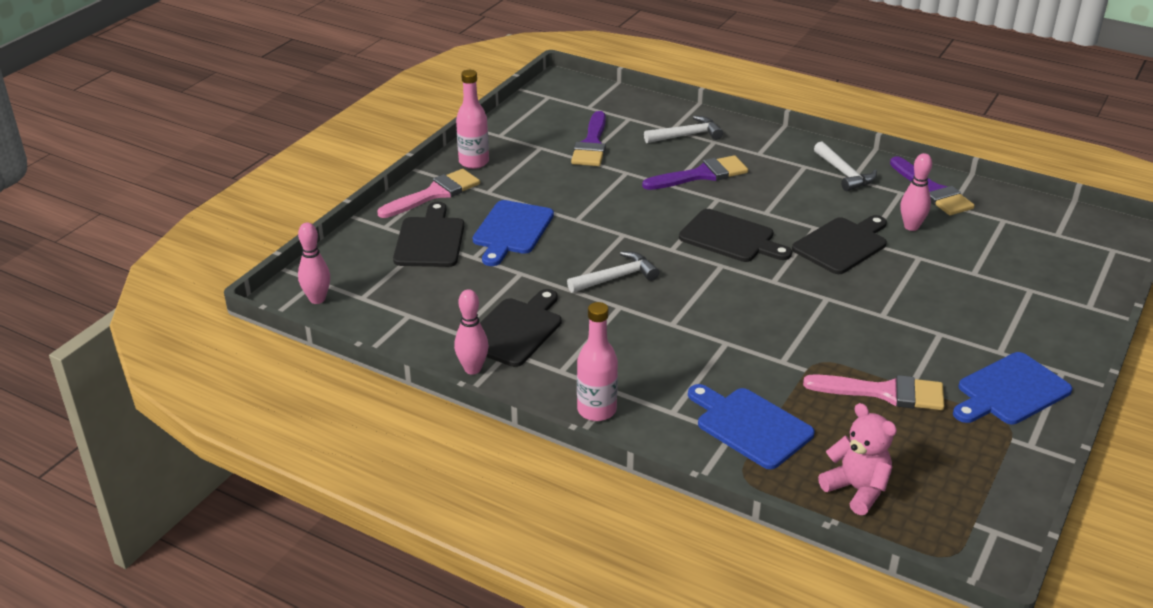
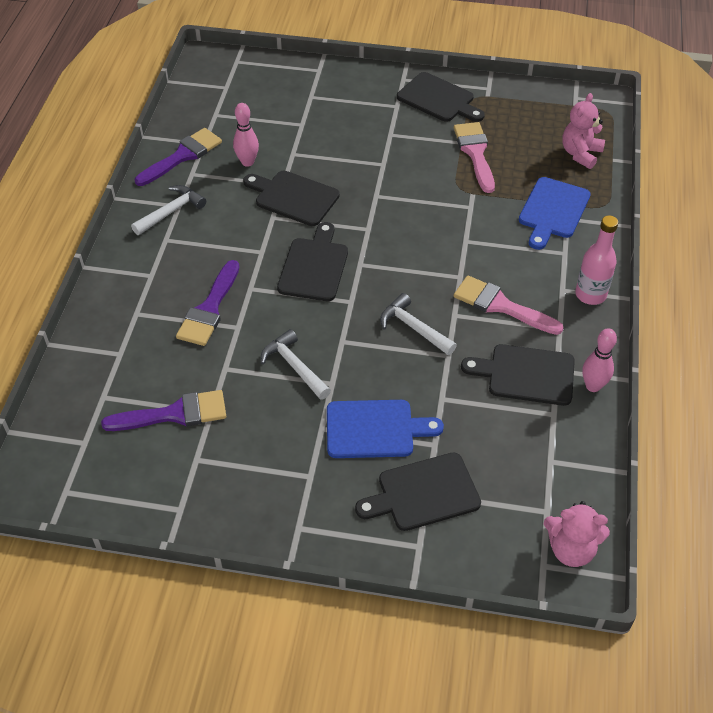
camera: 110 degrees left, 15 degrees up
(317, 299) = (571, 549): pink bowling pin -> pink teddy bear
(434, 194) = (334, 525): pink brush -> pink brush (501, 305)
(474, 162) = (252, 513): pink bottle -> none
(687, 135) = (129, 338): white hammer -> white hammer (294, 366)
(701, 175) = (209, 309): purple brush -> purple brush turned 120 degrees counterclockwise
(1010, 391) = (438, 99): blue cutting board -> black cutting board

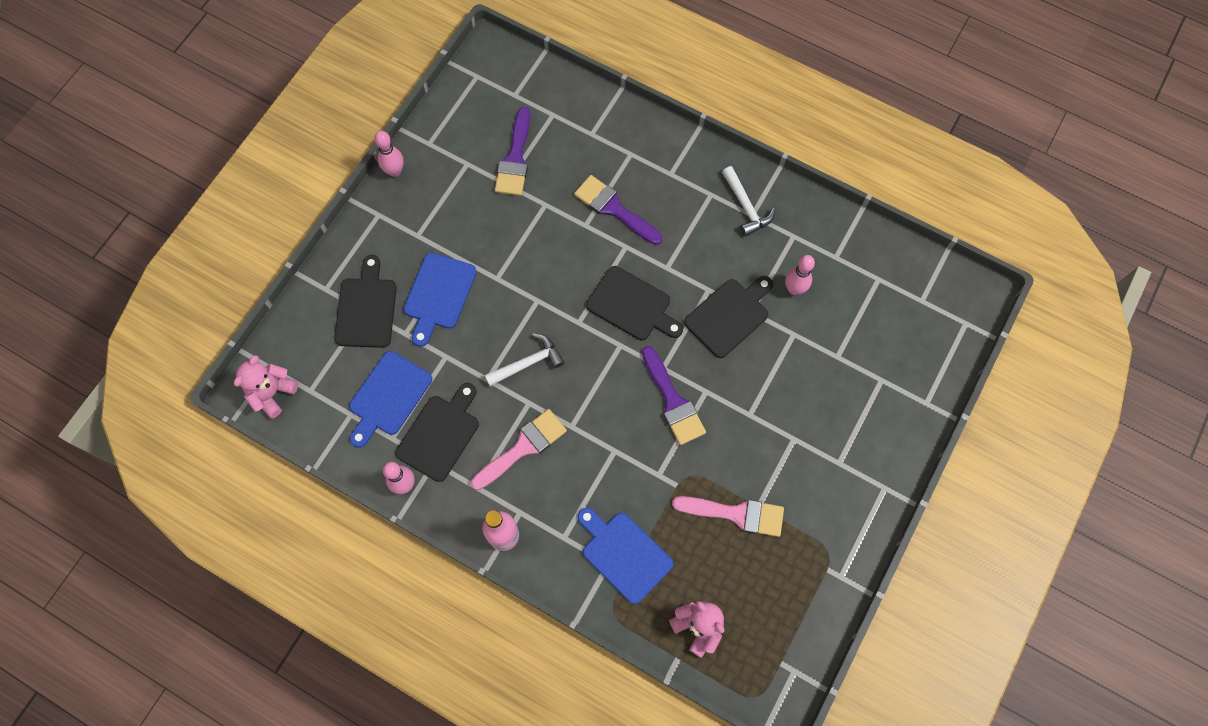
camera: 110 degrees right, 20 degrees up
(182, 156) = (822, 234): purple brush -> purple brush (673, 401)
(232, 532) = (395, 171): none -> pink bowling pin
(294, 366) = (526, 255): white hammer -> none
(438, 99) = (837, 512): black cutting board -> none
(512, 433) = (388, 397): none -> blue cutting board

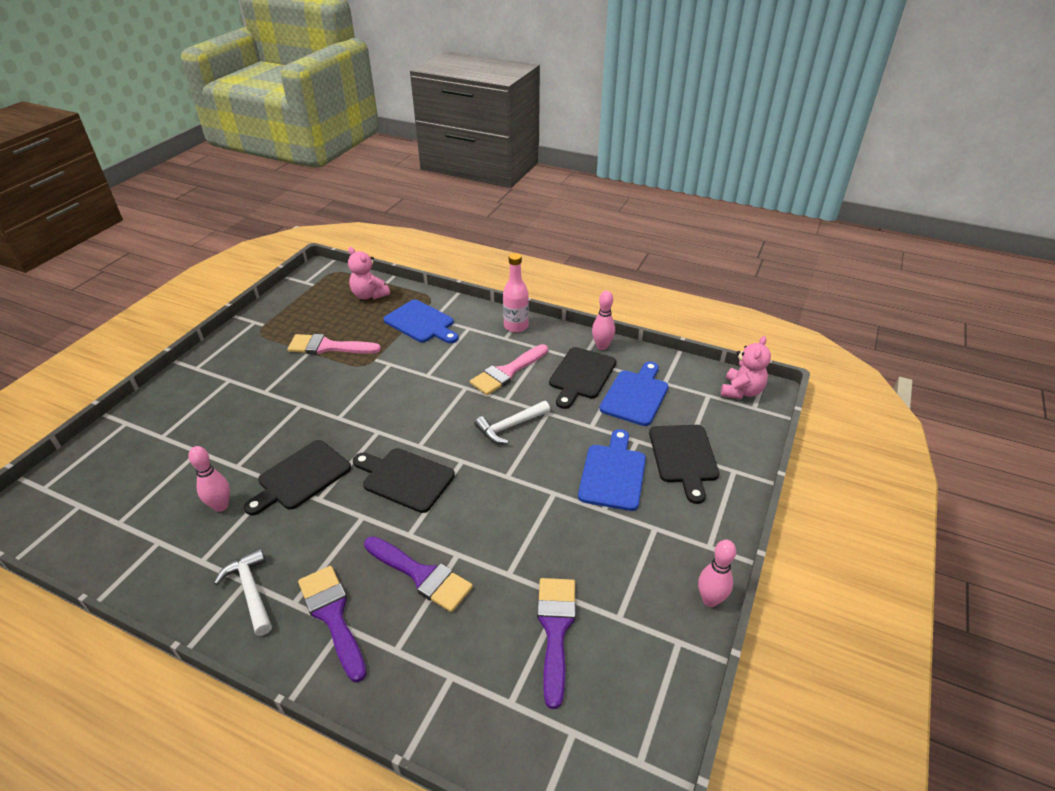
camera: 175 degrees right, 30 degrees down
(673, 401) = (371, 409): purple brush -> purple brush (333, 616)

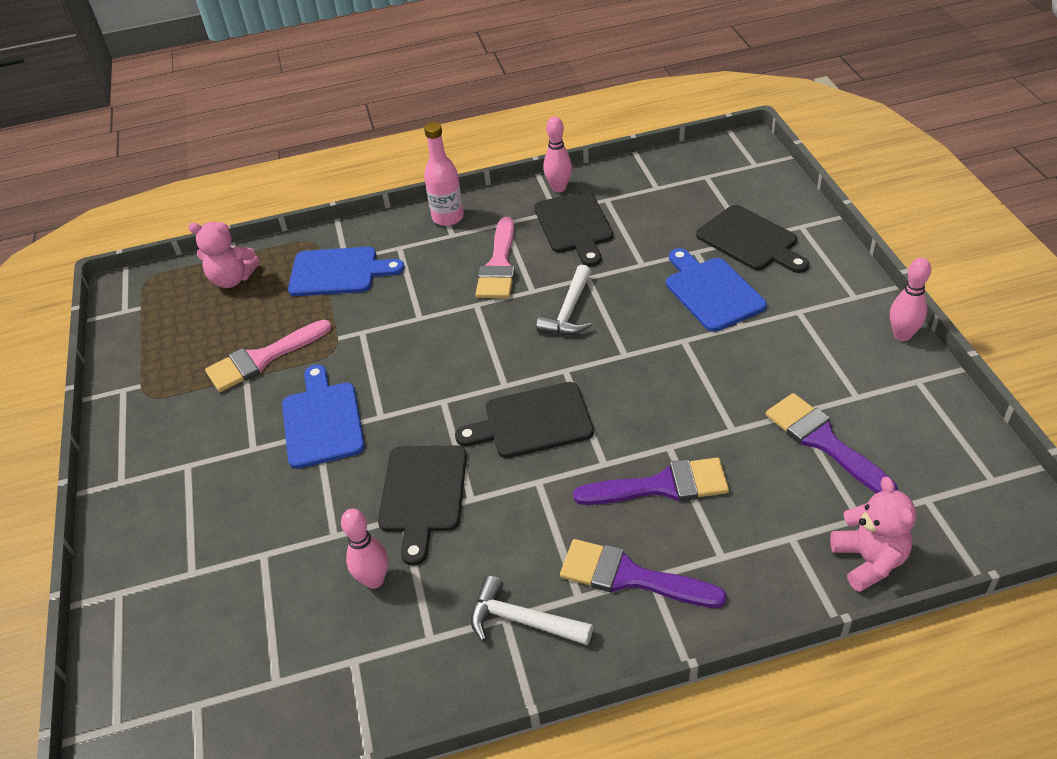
camera: 35 degrees left, 5 degrees up
(635, 395) = (646, 214): blue cutting board -> blue cutting board (322, 421)
(741, 391) = (728, 157): pink teddy bear -> pink teddy bear (869, 560)

